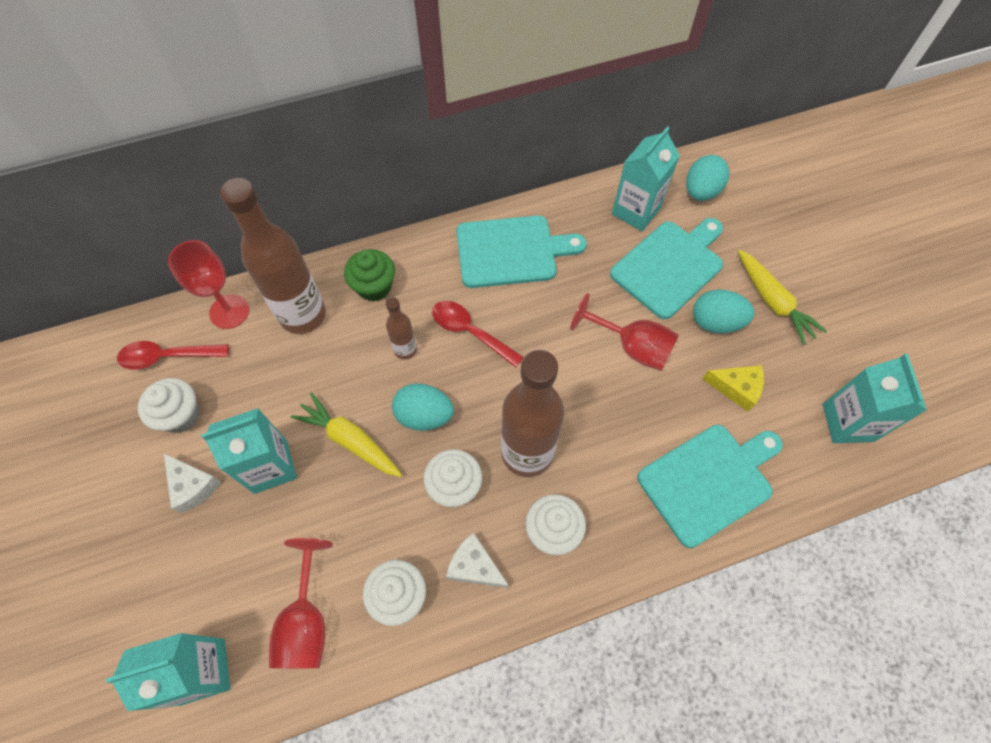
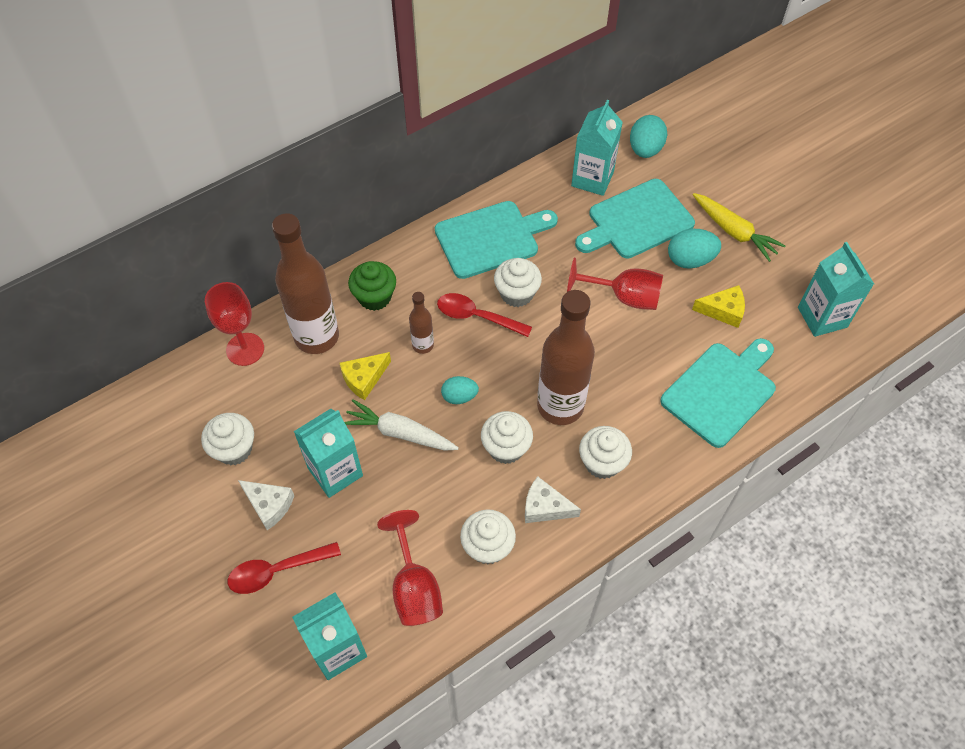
camera: 15 degrees left, 5 degrees down
(167, 357) = (201, 402): red spoon -> red spoon (277, 571)
(334, 371) = (364, 378): none -> yellow cheese
(350, 440) = (400, 433): yellow carrot -> white carrot
(424, 415) = (459, 396): turquoise egg -> turquoise egg, size x0.66
(519, 317) = (516, 294): none -> white cupcake
(669, 266) = (636, 221): turquoise cutting board -> turquoise cutting board turned 150 degrees counterclockwise

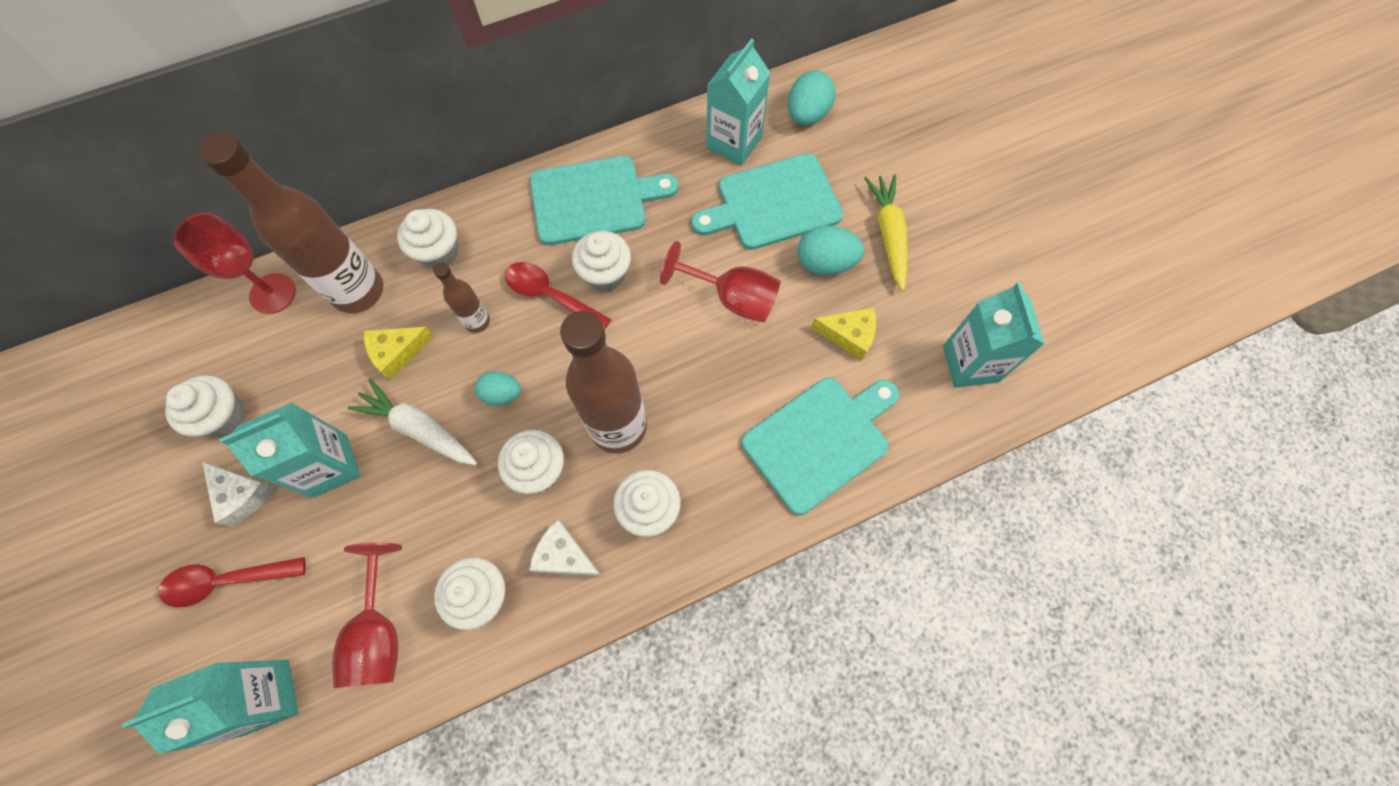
camera: 10 degrees right, 10 degrees up
(374, 297) = (438, 252): green cupcake -> white cupcake
(734, 231) = (888, 235): yellow carrot -> yellow carrot turned 150 degrees counterclockwise

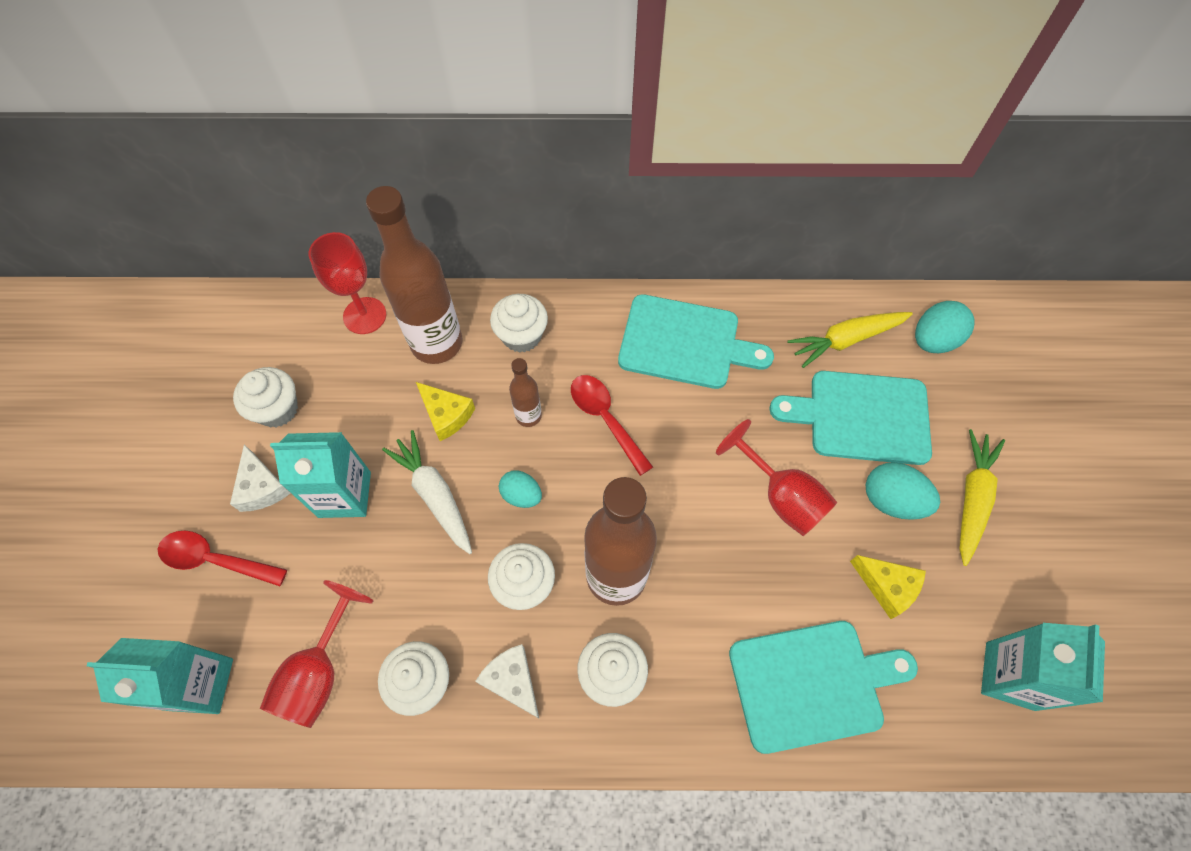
camera: 25 degrees right, 5 degrees down
(397, 352) = (446, 415): yellow cheese -> yellow cheese turned 135 degrees counterclockwise
(605, 274) = (666, 420): white cupcake -> none
(734, 143) = (846, 340): turquoise carton -> yellow carrot

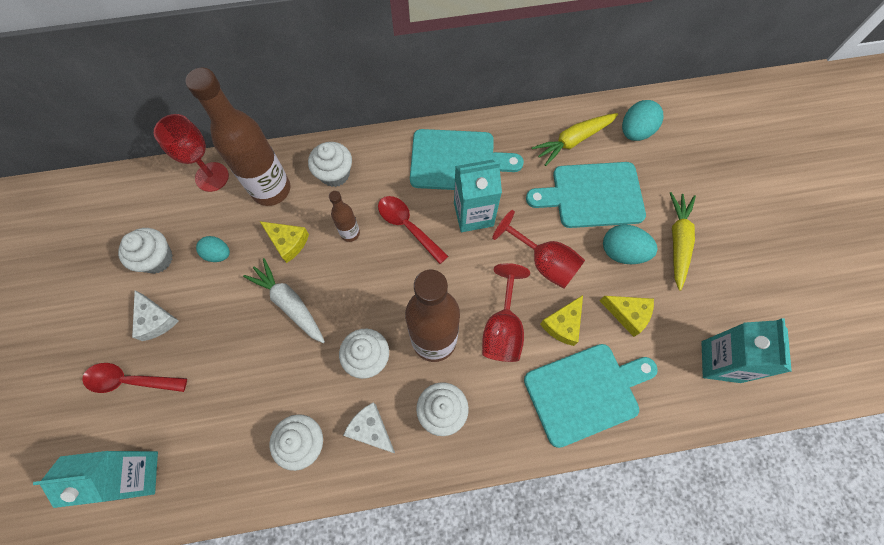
camera: 10 degrees left, 5 degrees up
(319, 672) = (225, 450): red goblet -> red goblet (502, 329)
(344, 494) = (221, 315): turquoise carton -> turquoise carton (473, 214)
(521, 495) = (355, 293): turquoise egg -> turquoise egg (218, 254)
(795, 585) = (563, 324): none -> yellow cheese

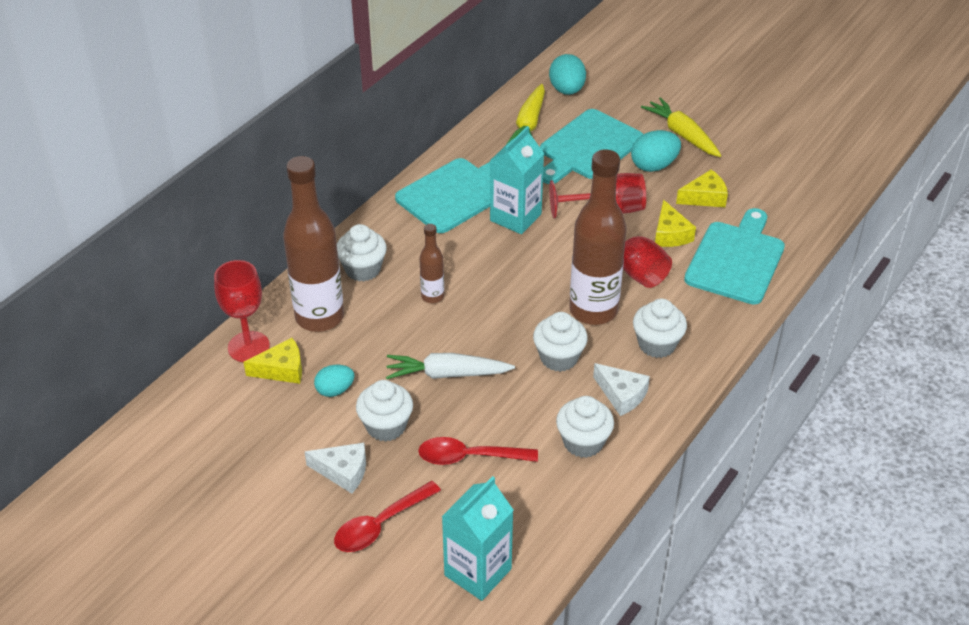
camera: 45 degrees left, 25 degrees down
(157, 259) = (281, 434): white cupcake -> white cupcake (386, 426)
(288, 242) = (387, 339): yellow cheese -> yellow cheese (282, 369)
(371, 429) = (621, 395): white cheese -> white cheese turned 135 degrees counterclockwise
(407, 226) = (474, 260): red spoon -> red spoon (469, 457)
(720, 362) = (795, 180): turquoise carton -> none

